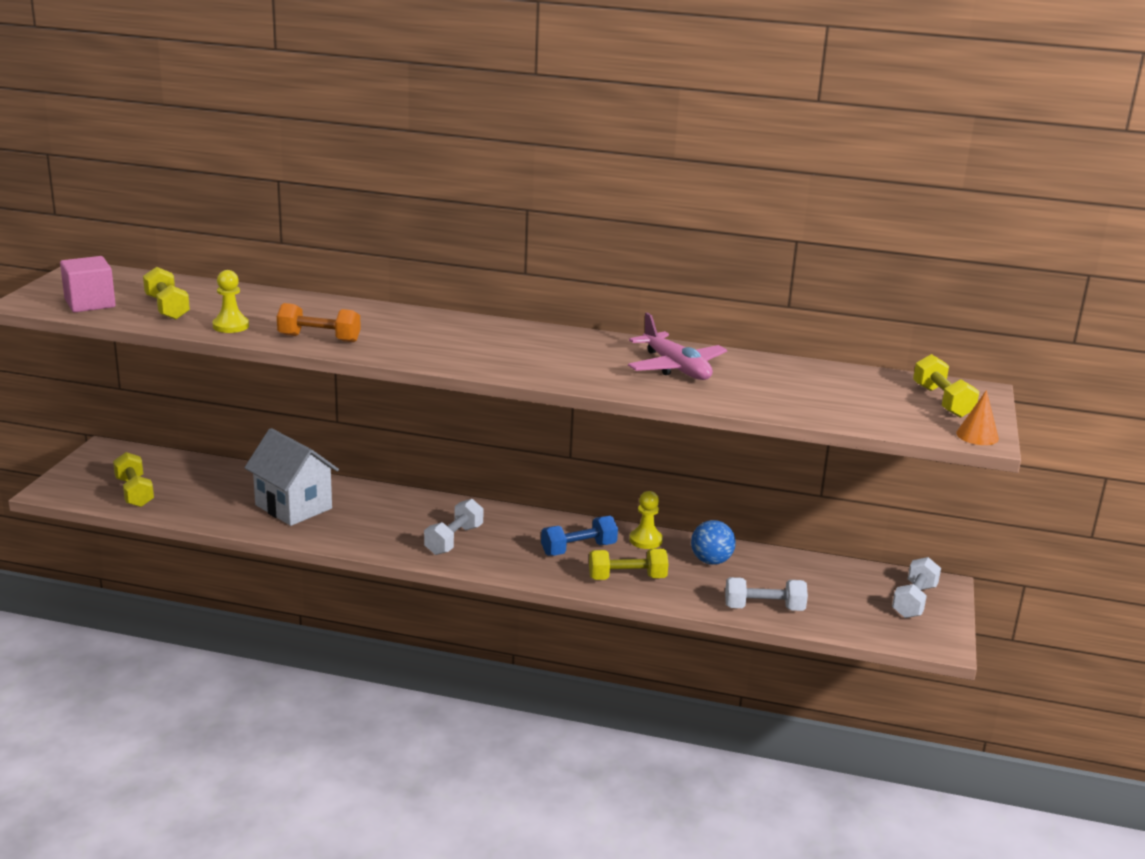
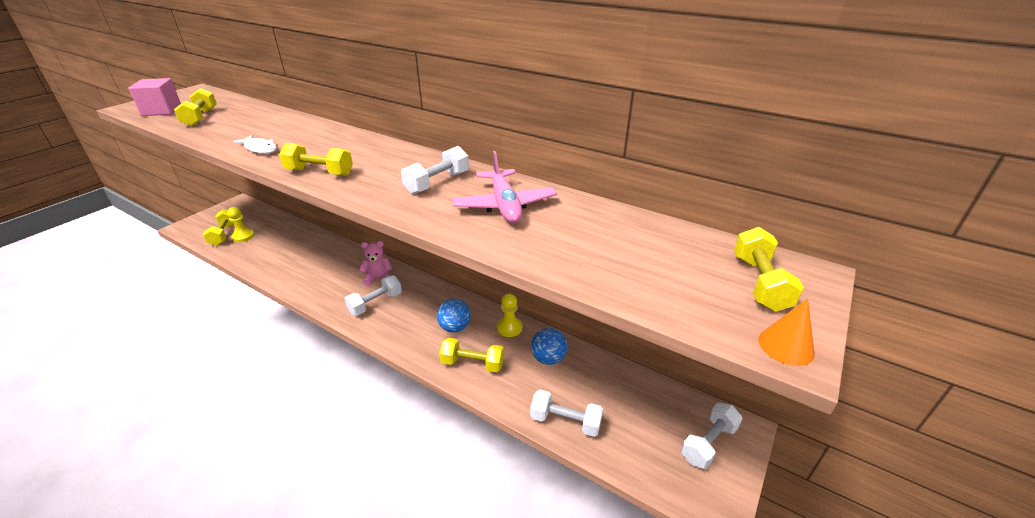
camera: 20 degrees right, 10 degrees up
(231, 326) = (217, 134): yellow pawn -> yellow pawn (243, 236)
(293, 507) = (300, 259): white house -> none
(319, 338) = (260, 149): orange dumbbell -> white fish
(431, 514) = (378, 278): none -> pink teddy bear
(435, 356) = (319, 172): none -> yellow dumbbell
(578, 549) = (455, 327): blue dumbbell -> blue ball
(583, 354) = (437, 183): none -> white dumbbell

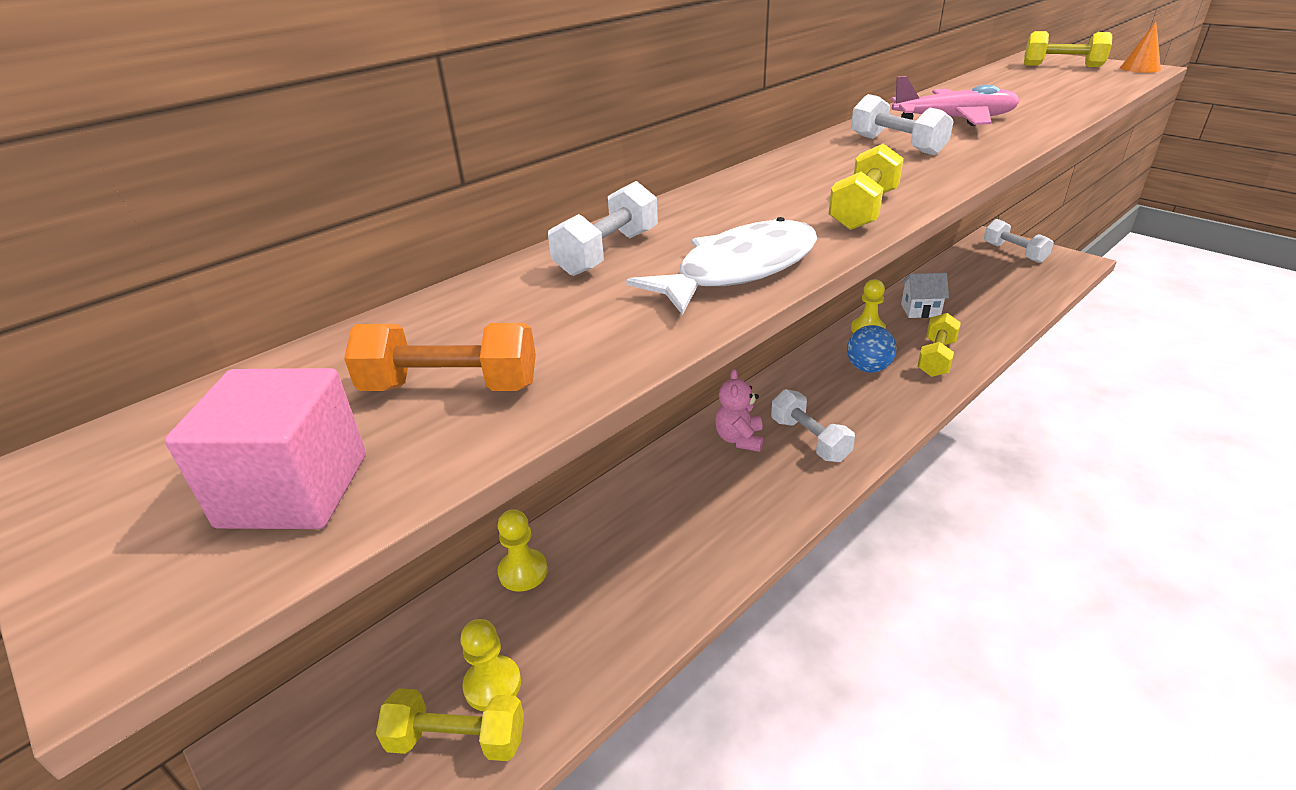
camera: 75 degrees left, 0 degrees up
(200, 117) = (451, 387): yellow dumbbell -> orange dumbbell
(260, 149) = (739, 270): white fish -> white fish, size x1.69
(296, 232) = (523, 571): none -> yellow pawn
(548, 358) = (920, 310): blue ball -> white house
(565, 421) = (1010, 310): white dumbbell -> white dumbbell (608, 253)

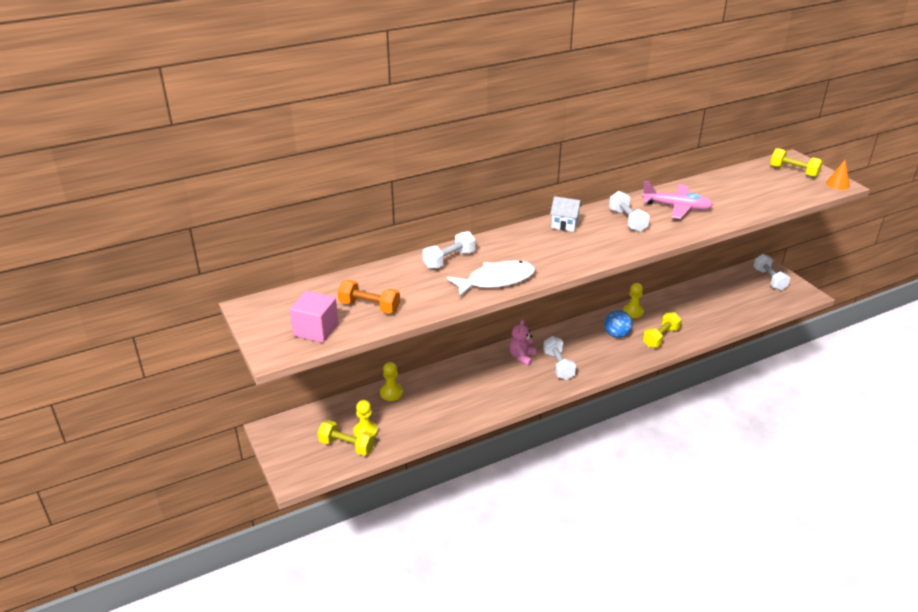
camera: 15 degrees right, 0 degrees up
(863, 210) = (573, 260): yellow dumbbell -> none
(920, 310) = (674, 306): white house -> white house (564, 225)

